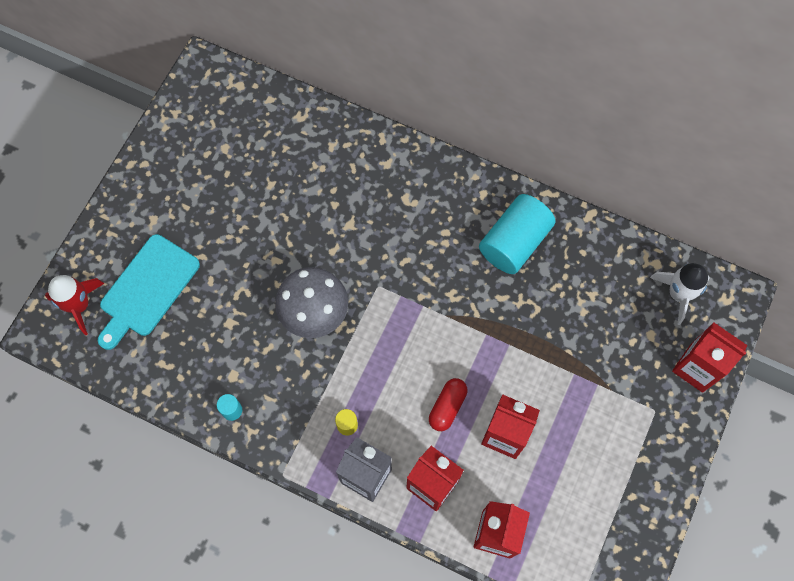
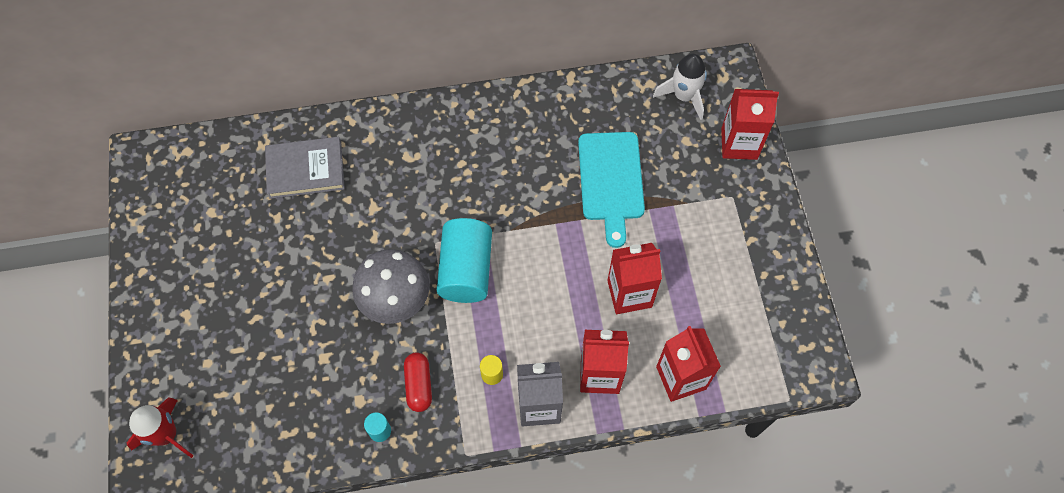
camera: 35 degrees left, 5 degrees down
(147, 289) = (224, 378): turquoise cutting board -> turquoise cutting board (611, 181)
(319, 158) = (305, 169): none -> grey book
(447, 407) = (566, 303): red capsule -> red capsule (419, 385)
(514, 242) = (525, 136): turquoise cylinder -> turquoise cylinder (466, 270)

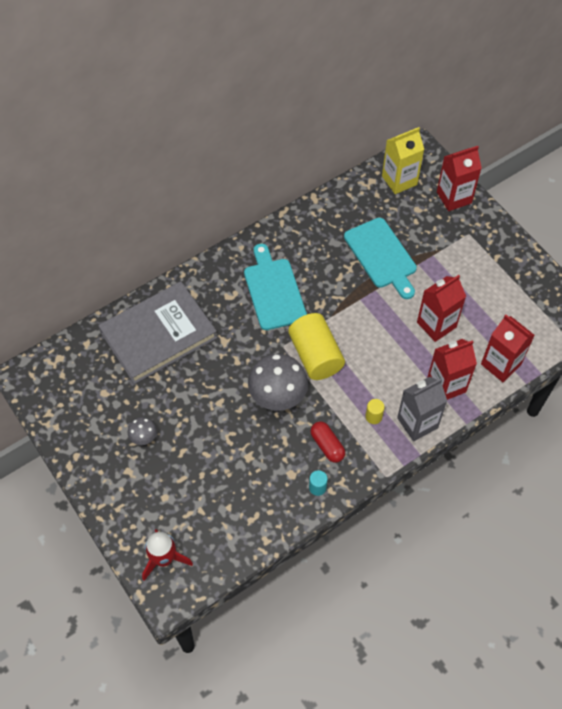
camera: 25 degrees left, 5 degrees down
(223, 283) = (144, 437): none -> grey mushroom
(305, 169) = (158, 335): grey book -> grey book, size x1.58
(461, 171) = (273, 291): none -> turquoise cutting board
(466, 270) = (315, 355): turquoise cylinder -> yellow cylinder
(684, 96) = (399, 180): white rocket -> yellow carton

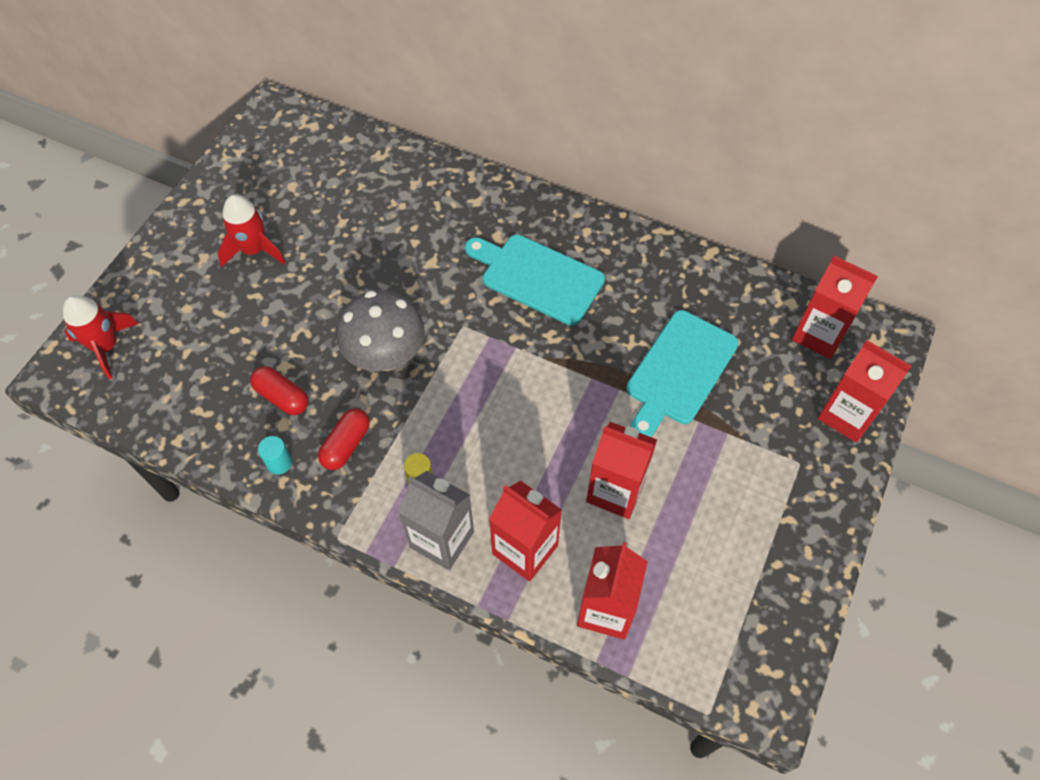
camera: 60 degrees right, 0 degrees up
(144, 437) = (254, 250): grey mushroom -> red rocket
(158, 335) = (398, 196): grey book -> none
(271, 467) = (282, 397): none -> red capsule
(273, 291) = (537, 277): turquoise cutting board -> turquoise cutting board turned 105 degrees counterclockwise
(315, 355) = (472, 368): yellow cylinder -> none
(399, 180) = (819, 334): yellow carton -> red carton

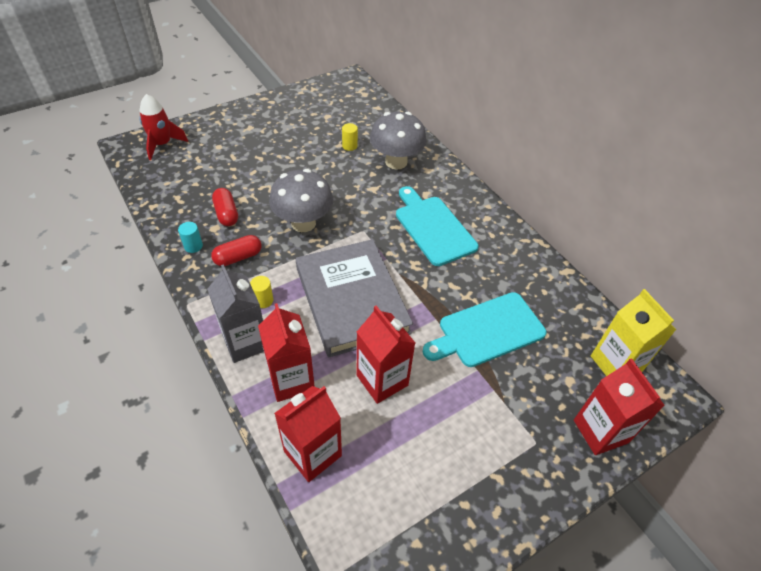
camera: 30 degrees right, 10 degrees down
(254, 250) = (279, 136): red rocket -> none
(356, 216) = (349, 146): none -> yellow cylinder
(430, 209) = (396, 162): none -> grey mushroom
(516, 420) = (351, 300): none -> grey book
(819, 334) = (615, 364): red carton -> yellow carton

